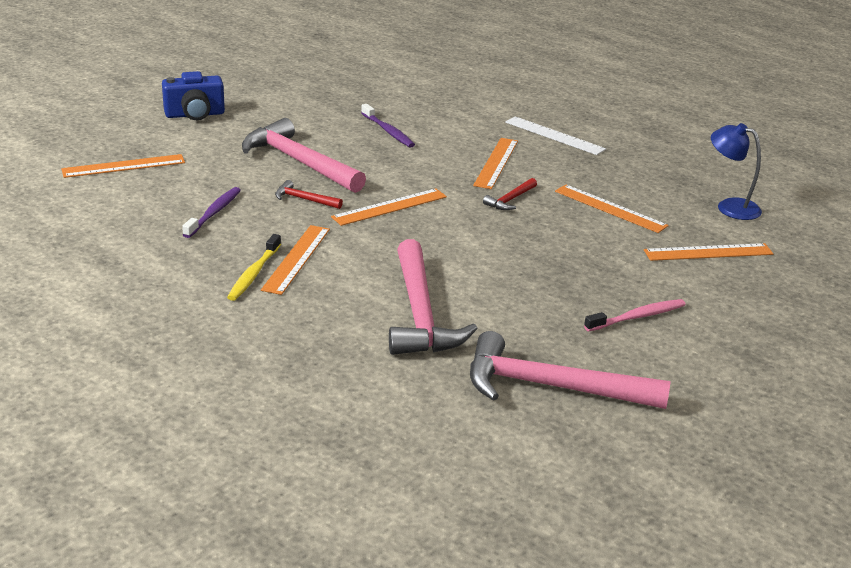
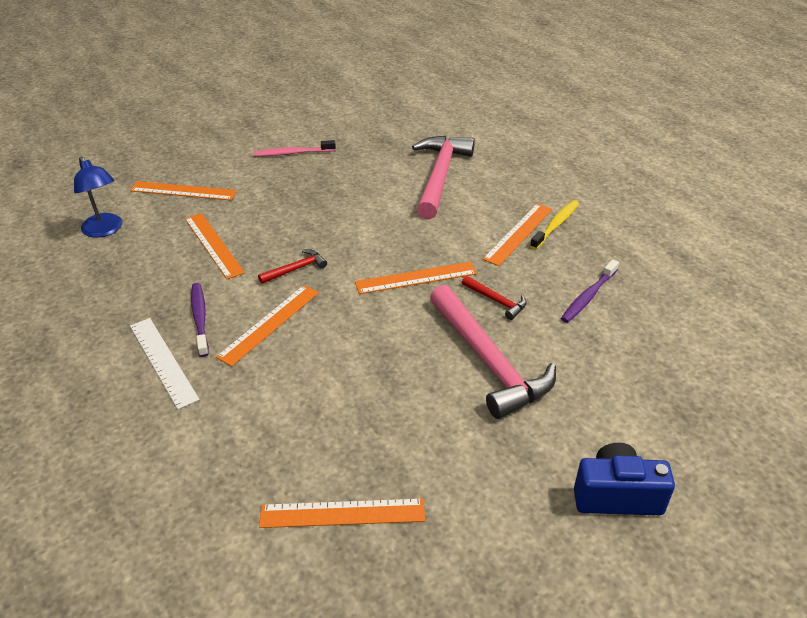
camera: 160 degrees left, 10 degrees up
(123, 166) = (695, 388): orange ruler -> orange ruler (342, 513)
(388, 131) = (360, 405): purple toothbrush -> purple toothbrush (200, 318)
(551, 386) = (385, 124): pink hammer -> none

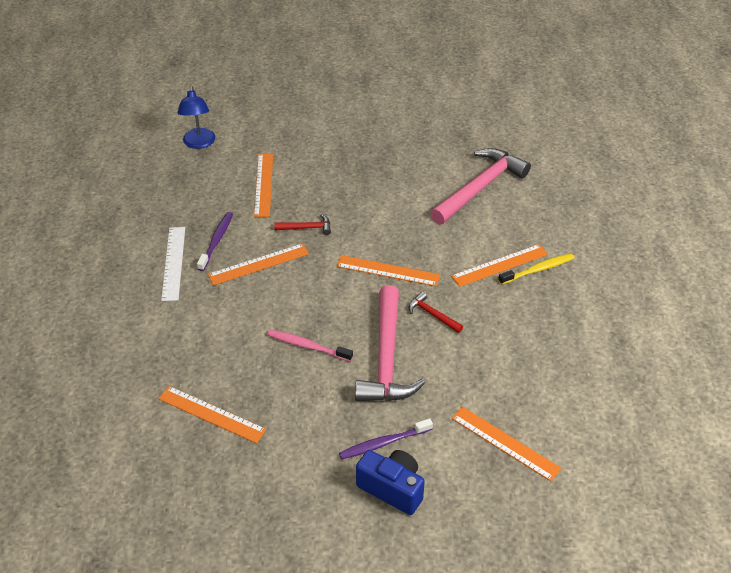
camera: 30 degrees right, 5 degrees up
(183, 191) = (273, 128): orange ruler -> orange ruler (505, 443)
(292, 153) = (378, 122): pink toothbrush -> pink toothbrush (307, 346)
(496, 301) = (432, 314): red hammer -> red hammer turned 150 degrees clockwise
(588, 296) = (507, 341): purple toothbrush -> purple toothbrush (383, 443)

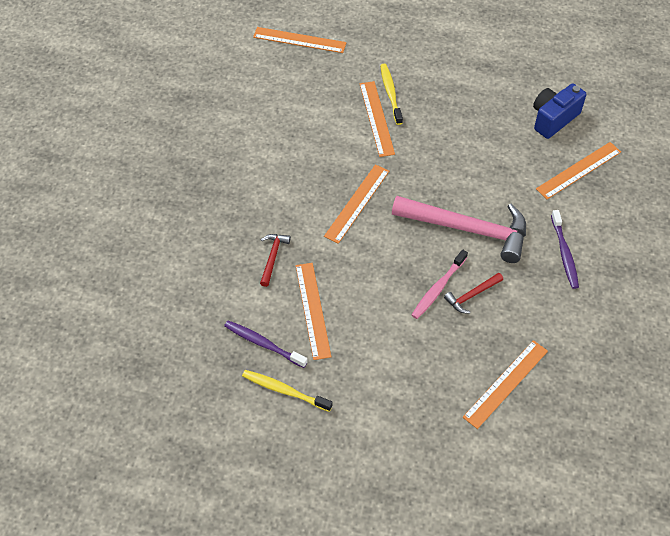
camera: 75 degrees left, 10 degrees up
(174, 263) = (284, 390): white ruler -> yellow toothbrush
(199, 143) = (86, 337): blue lamp -> none
(264, 184) = (188, 284): orange ruler -> orange ruler (299, 40)
(392, 488) = (613, 258): blue camera -> blue camera (553, 119)
(432, 314) = (424, 182): red hammer -> red hammer (471, 295)
(480, 187) = (266, 104): pink hammer -> none

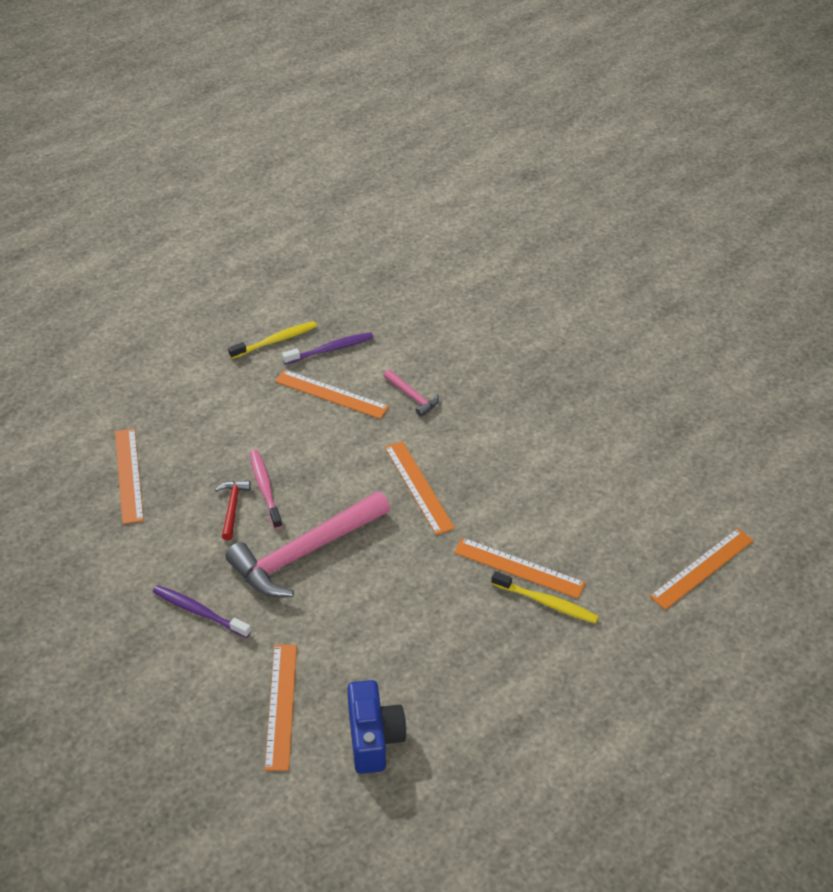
camera: 125 degrees right, 10 degrees down
(273, 257) = (412, 397): red hammer -> pink hammer

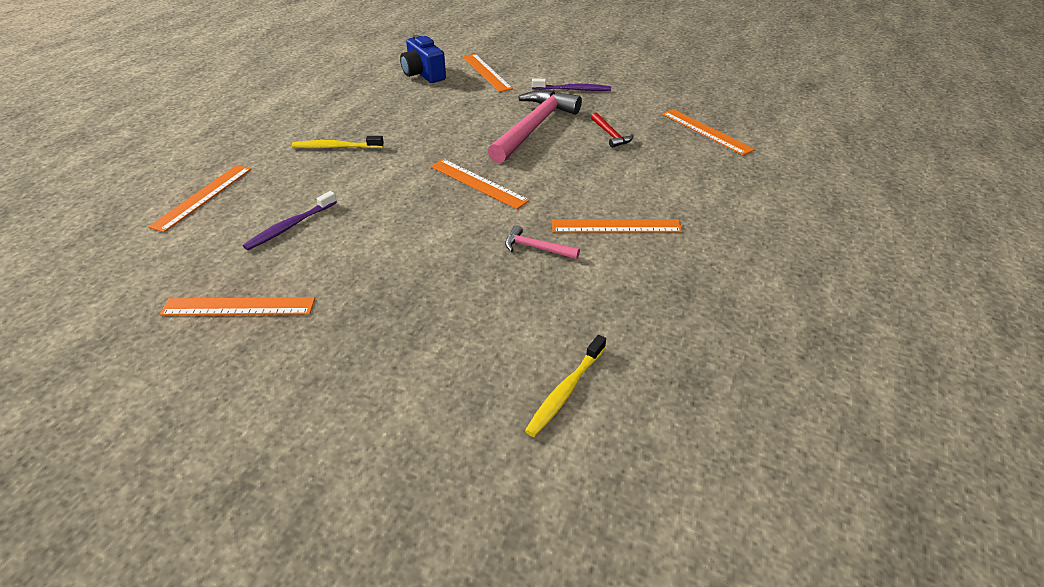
camera: 155 degrees right, 5 degrees down
(265, 488) = (599, 150): pink toothbrush -> none
(275, 341) = (722, 255): yellow toothbrush -> yellow toothbrush (565, 391)
(330, 349) = (660, 266): purple toothbrush -> purple toothbrush (290, 226)
(519, 568) = (365, 159): orange ruler -> orange ruler (239, 306)

